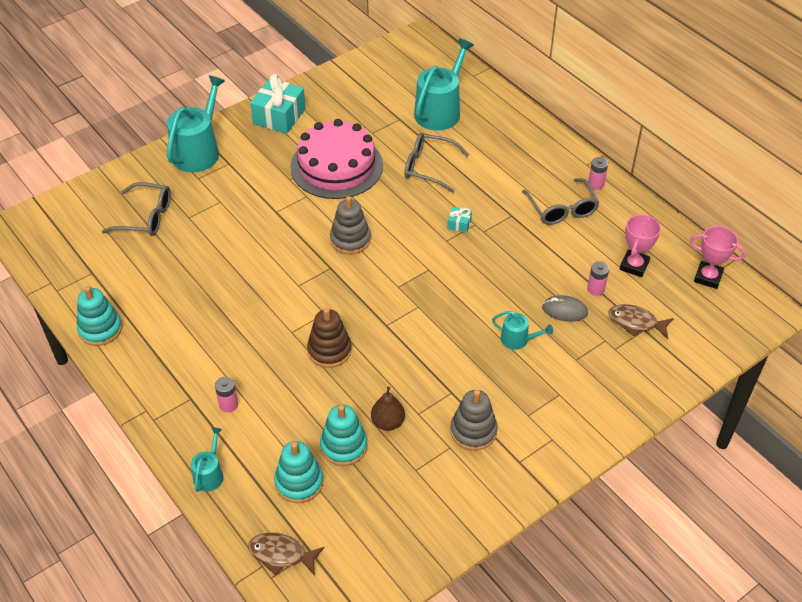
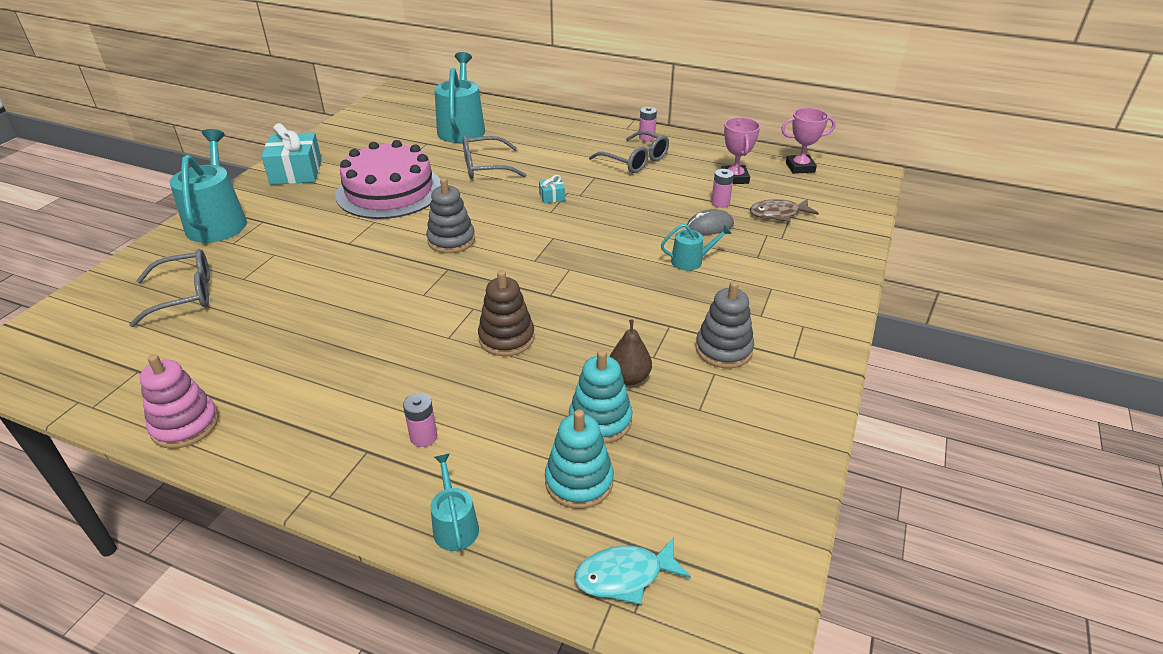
camera: 30 degrees left, 10 degrees down
(100, 329) = (185, 425): turquoise stacking toy -> pink stacking toy
(281, 554) = (625, 576): brown fish -> turquoise fish

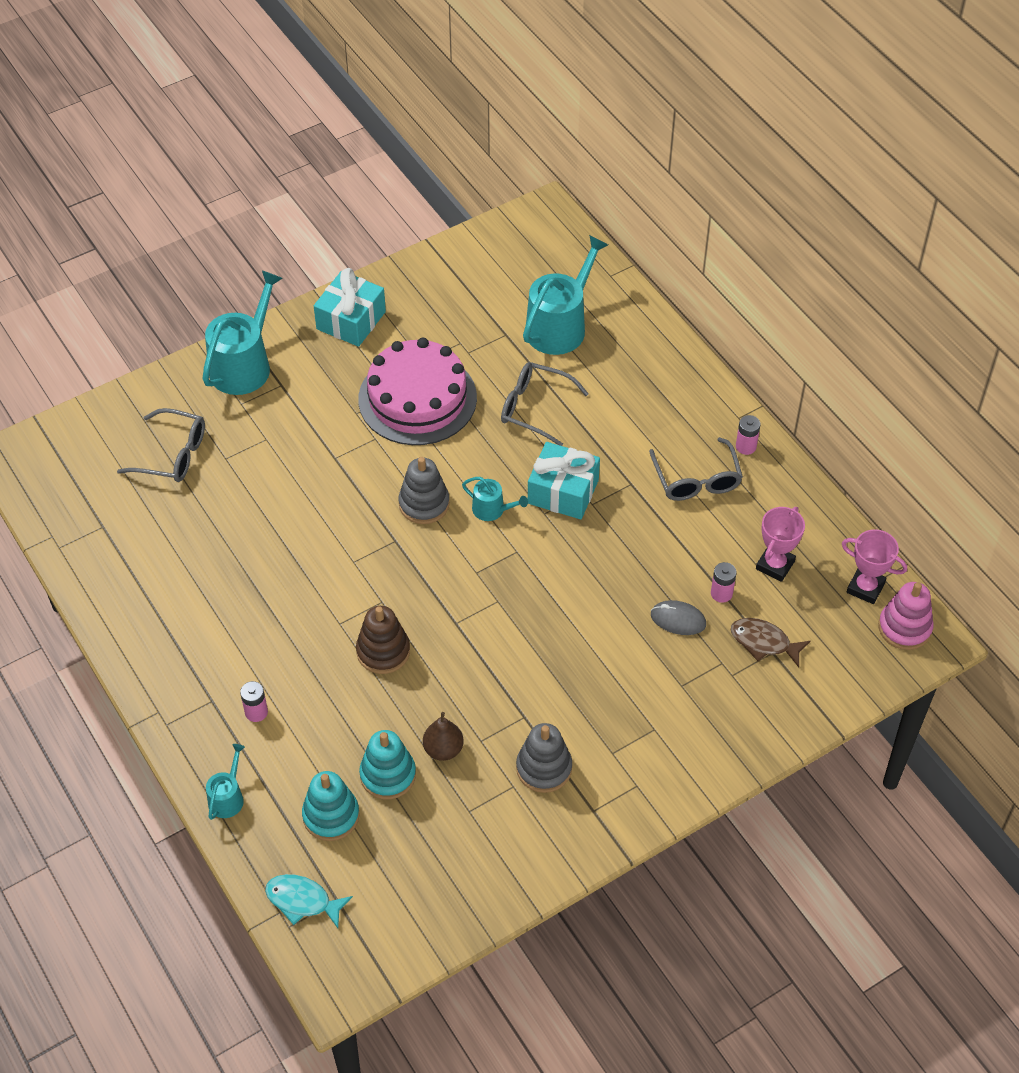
camera: 35 degrees right, 15 degrees up
(185, 425) = (109, 603): pink stacking toy -> pink stacking toy (904, 628)
(552, 197) = (563, 492): turquoise gift -> turquoise gift, size x2.24
(691, 261) = (614, 654): turquoise watering can -> turquoise watering can (492, 510)

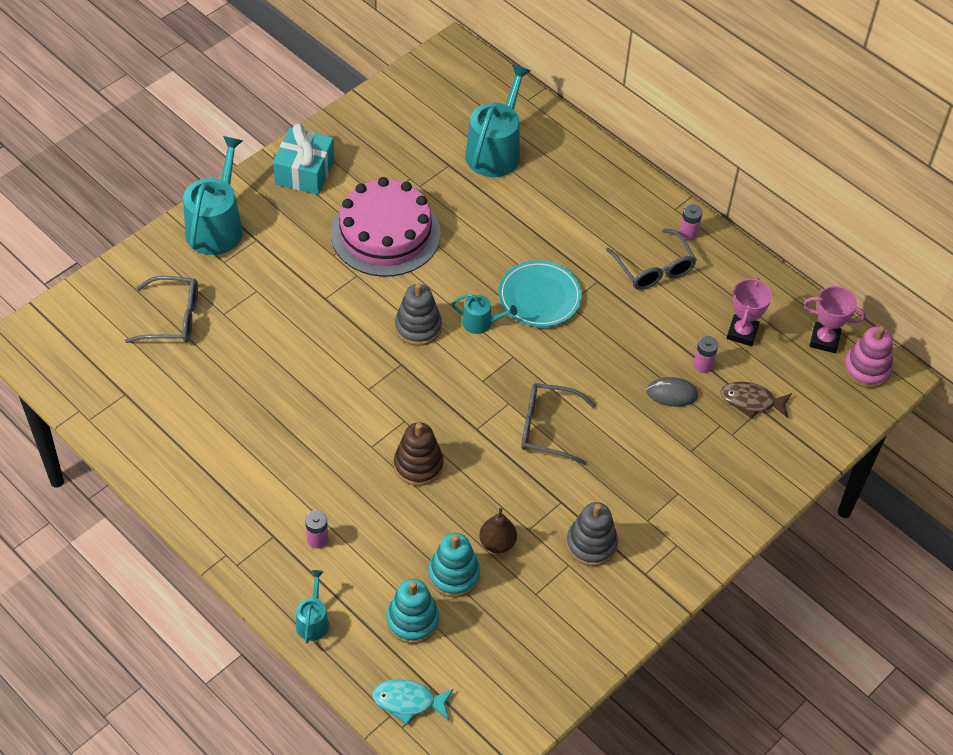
camera: 15 degrees left, 0 degrees up
(534, 408) = (493, 227): grey glasses -> grey glasses (547, 428)
(563, 492) = (539, 297): turquoise gift -> turquoise plate

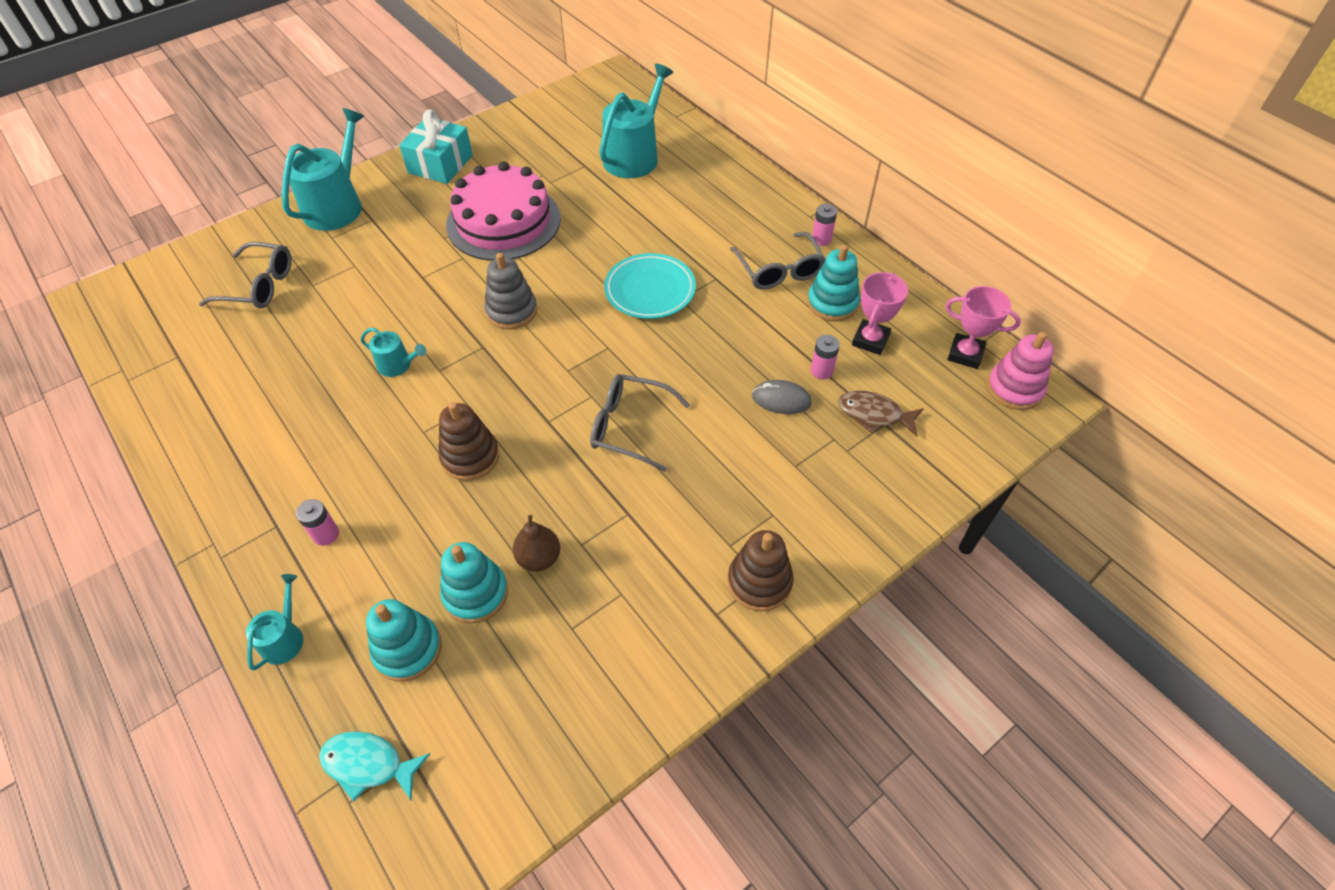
camera: 10 degrees right, 0 degrees up
(481, 323) = (580, 311): turquoise watering can -> turquoise watering can (398, 365)
(591, 544) = (655, 569): grey stacking toy -> none
(675, 546) = (759, 582): none -> brown stacking toy
(705, 299) = (832, 303): none -> turquoise stacking toy

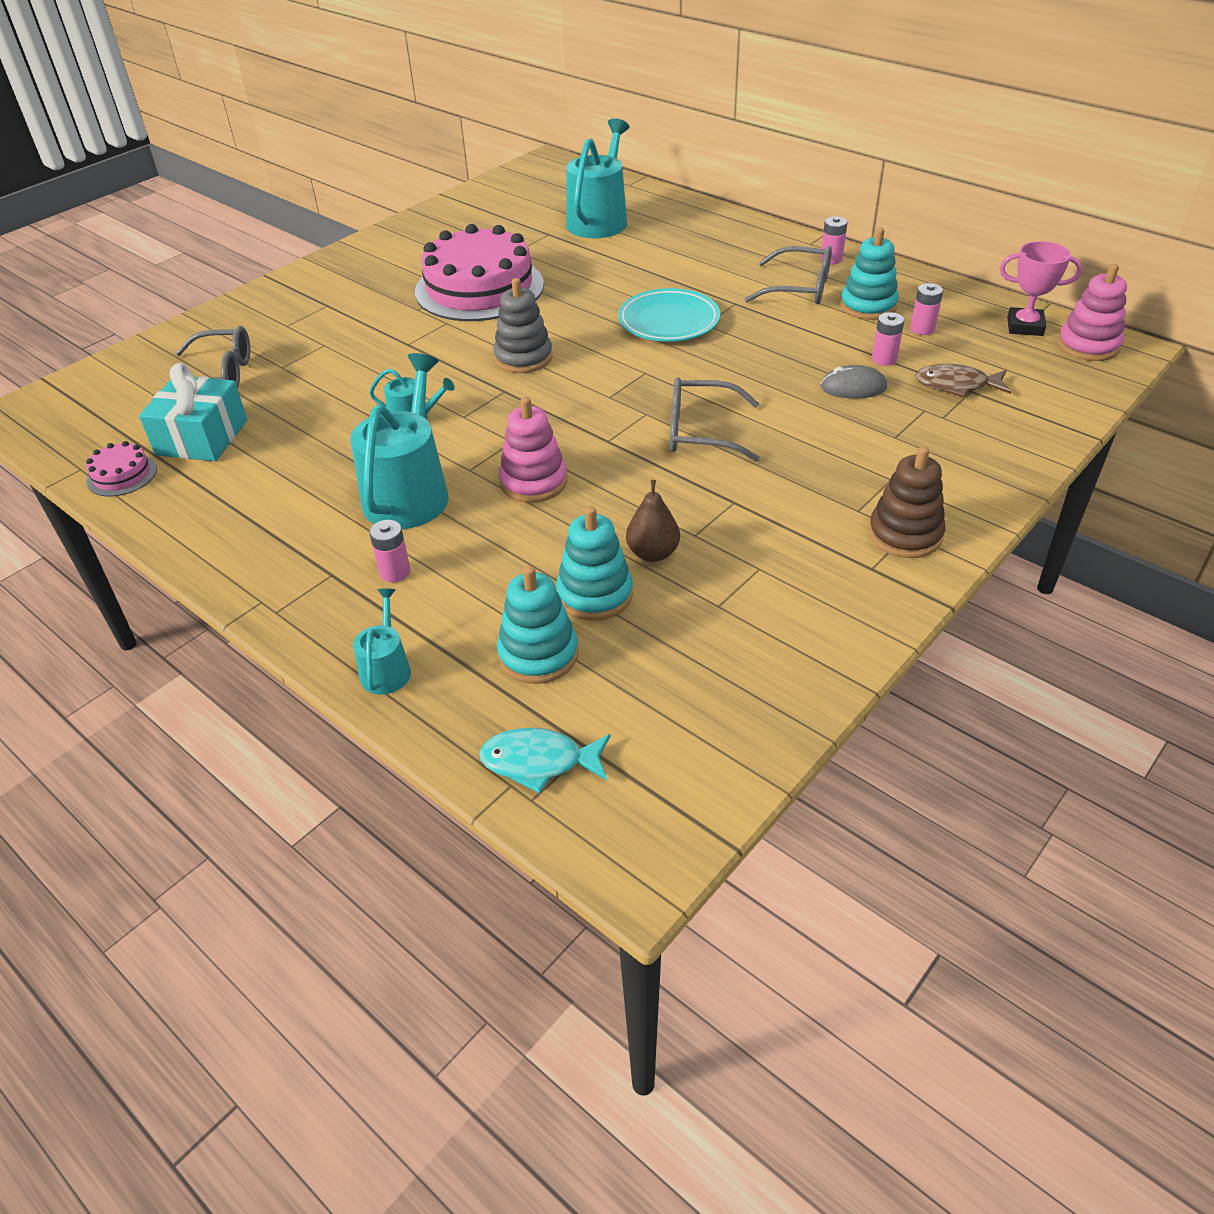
camera: 10 degrees left, 10 degrees down
(151, 383) = (122, 475): none -> pink cake
(337, 205) = (281, 299): turquoise watering can -> turquoise watering can (409, 492)
(440, 164) = (386, 252): turquoise gift -> turquoise gift (202, 437)
(470, 457) = (533, 482): brown stacking toy -> pink stacking toy
(779, 270) = (799, 288): grey glasses -> grey glasses turned 45 degrees counterclockwise
(870, 340) = (922, 329): pink trophy -> pink battery

